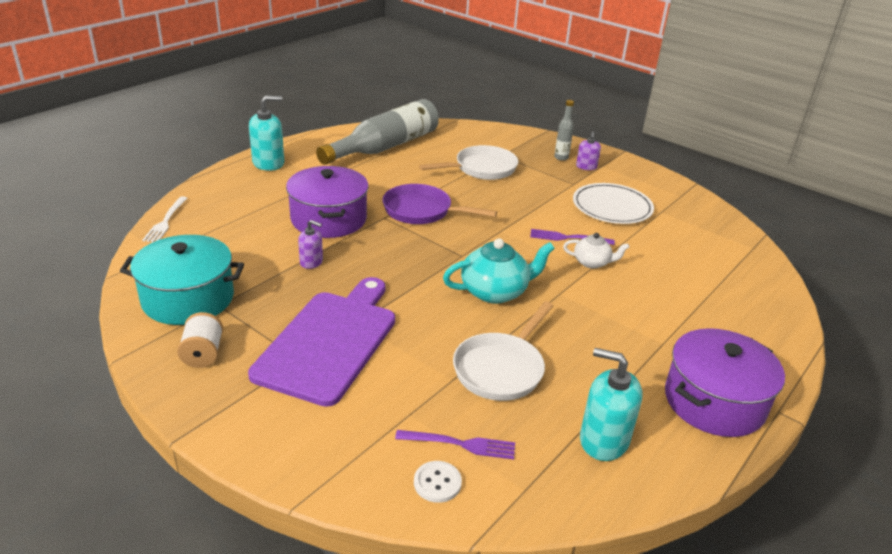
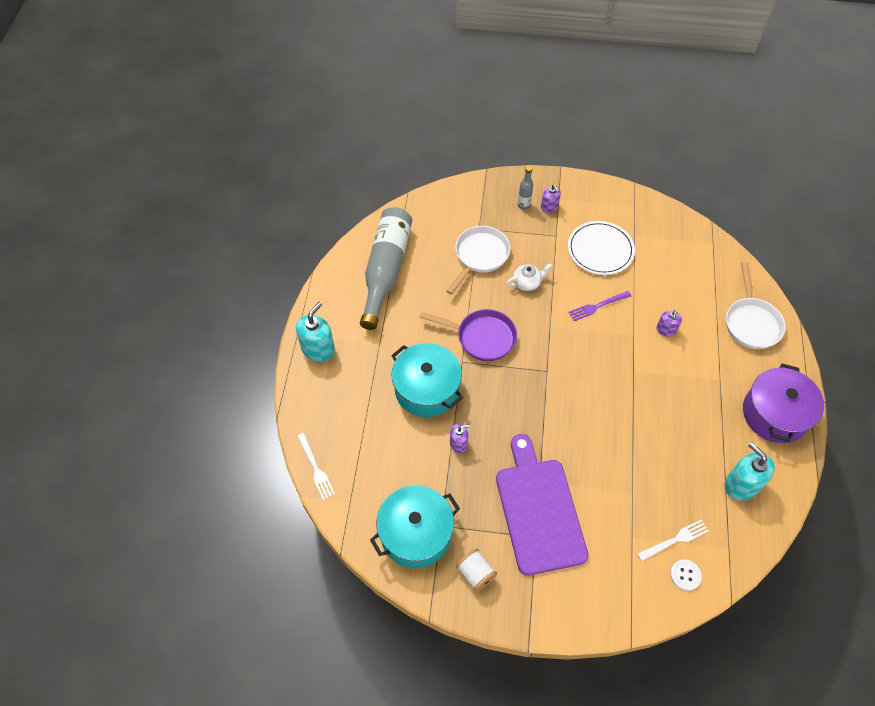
camera: 30 degrees left, 25 degrees up
(329, 219) = (427, 389): purple pot -> turquoise pot
(422, 211) = (481, 337): purple pan -> purple pan turned 150 degrees counterclockwise
(461, 444) = (675, 539): purple fork -> white fork
(495, 291) = (595, 395): turquoise teapot -> none
(501, 368) = (651, 464): white pan -> white pan (751, 322)
(592, 262) = (630, 324): white teapot -> white teapot (527, 282)
(603, 440) = (741, 485): turquoise soap dispenser -> turquoise soap dispenser turned 60 degrees clockwise
(631, 281) = (666, 330): none -> purple soap dispenser

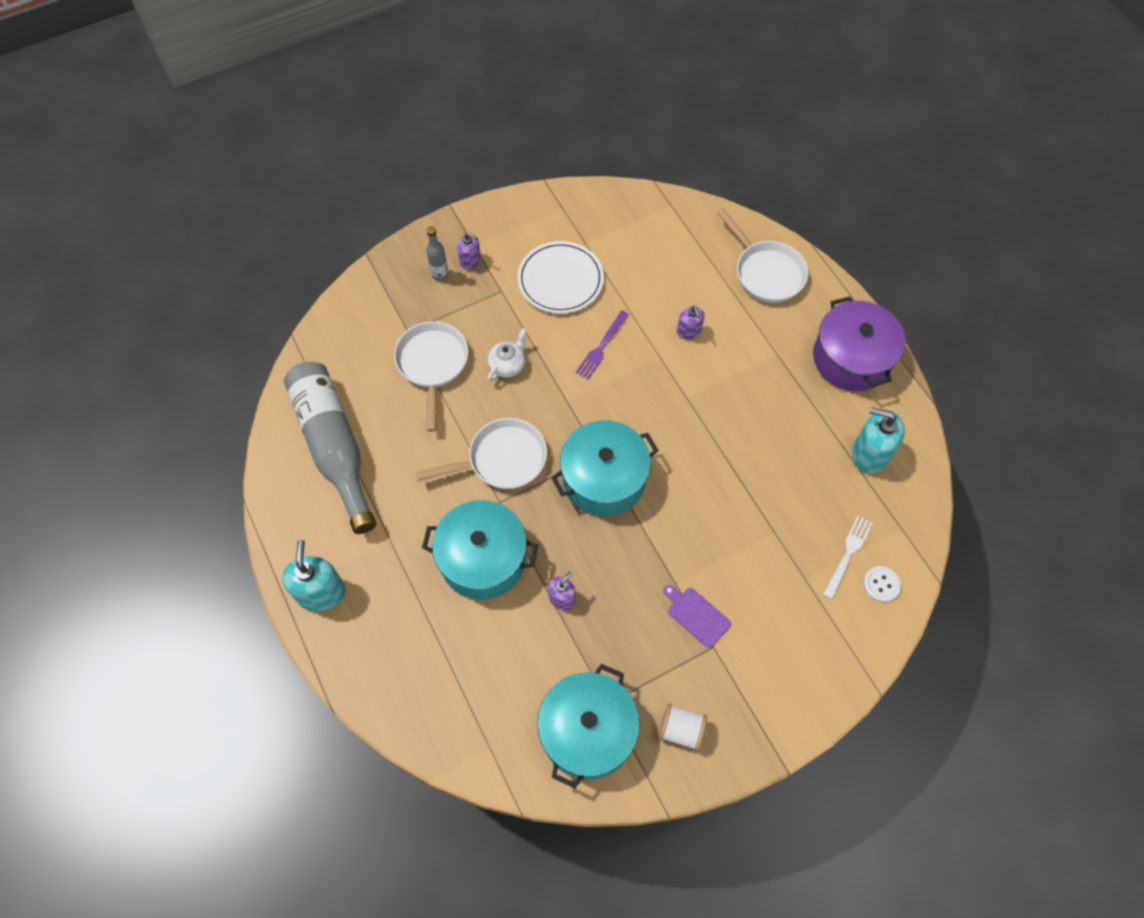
camera: 35 degrees left, 5 degrees up
(316, 468) = (422, 736): white fork -> none
(481, 337) = (502, 460): purple pan -> white pan
(539, 388) = (604, 479): none -> turquoise pot
(539, 510) = (697, 615): purple cutting board -> purple cutting board, size x0.41

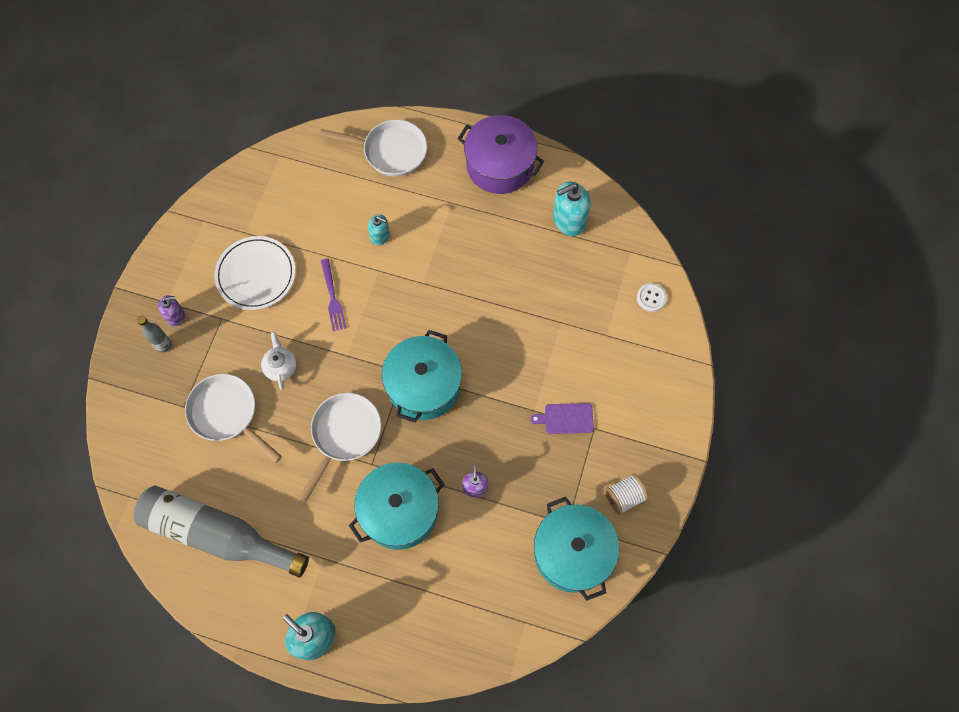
camera: 45 degrees left, 5 degrees up
(689, 331) = (380, 236): purple soap dispenser -> turquoise soap dispenser
(848, 554) = (615, 296): white fork -> none

